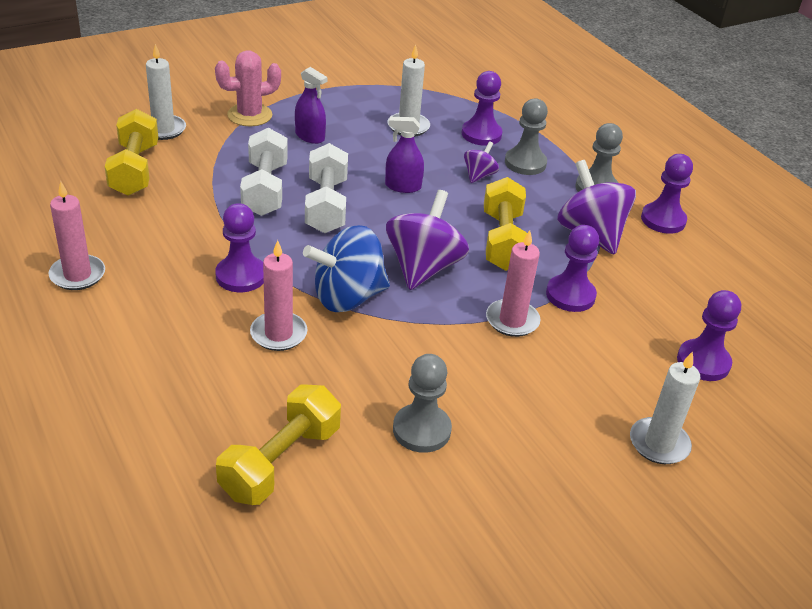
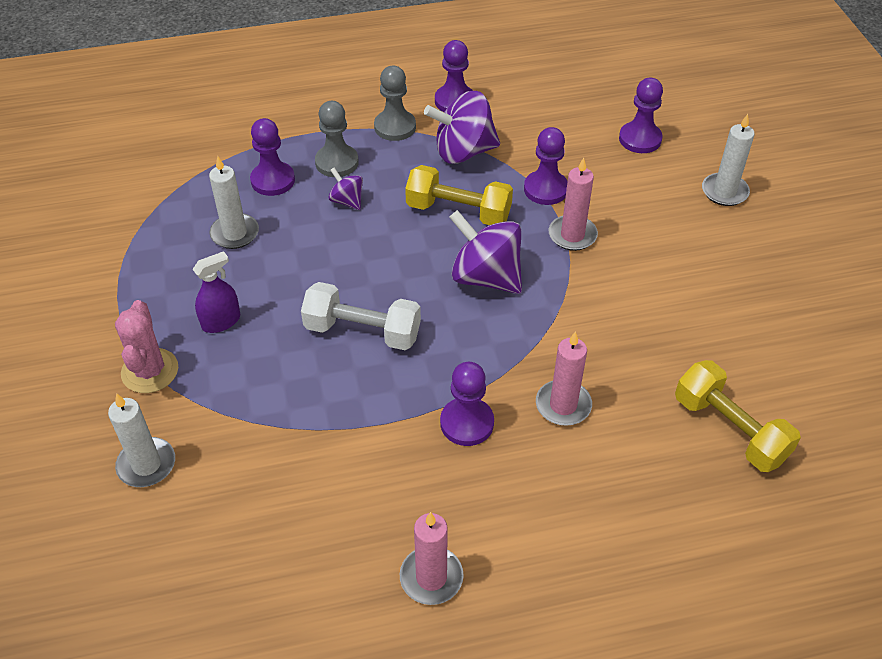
camera: 70 degrees left, 10 degrees up
(134, 170) = (230, 504): yellow dumbbell -> none
(265, 189) = (315, 379): white dumbbell -> none
(347, 297) = (518, 342): blue spinning top -> none
(403, 186) = (347, 262): purple spray bottle -> none
(421, 430) = (699, 326): grey pawn -> none

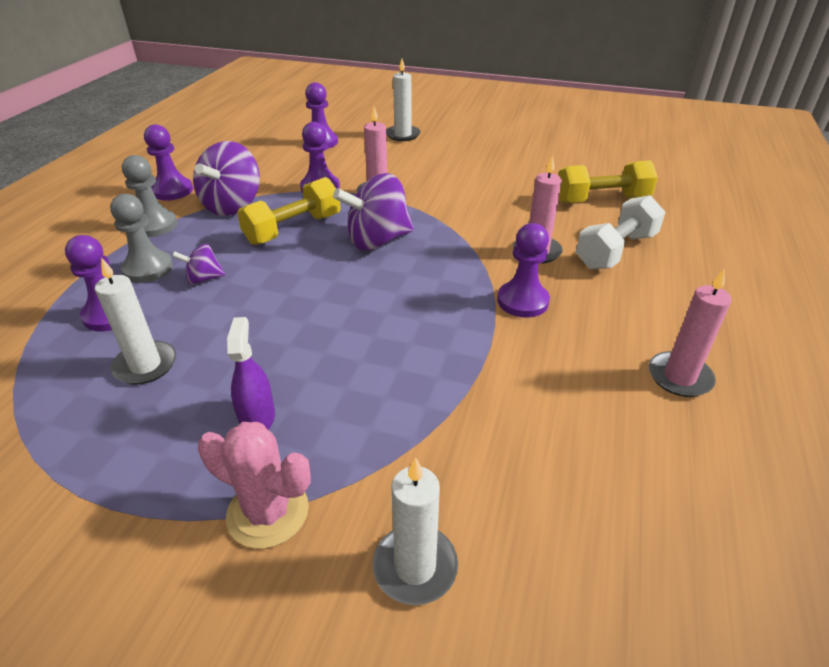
camera: 60 degrees left, 10 degrees down
(362, 331) = (371, 323): white dumbbell -> white dumbbell (616, 251)

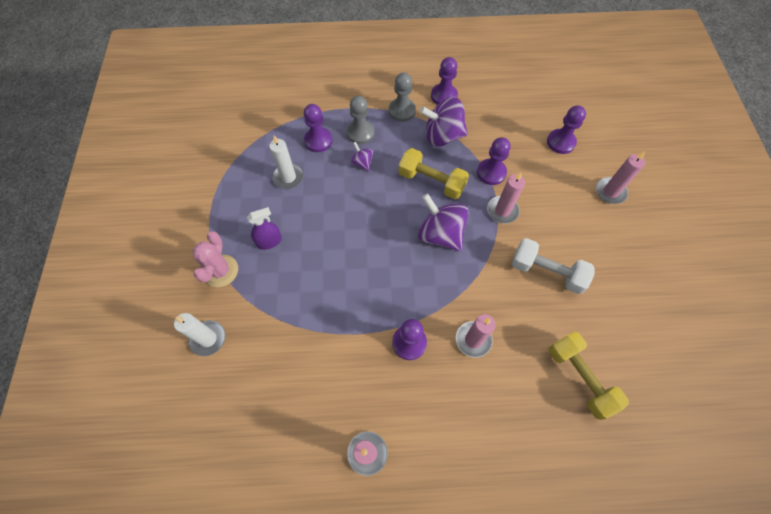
camera: 70 degrees right, 25 degrees up
(403, 135) = (610, 192): white candle -> pink candle
(616, 251) = (500, 398): white dumbbell -> white dumbbell (546, 272)

